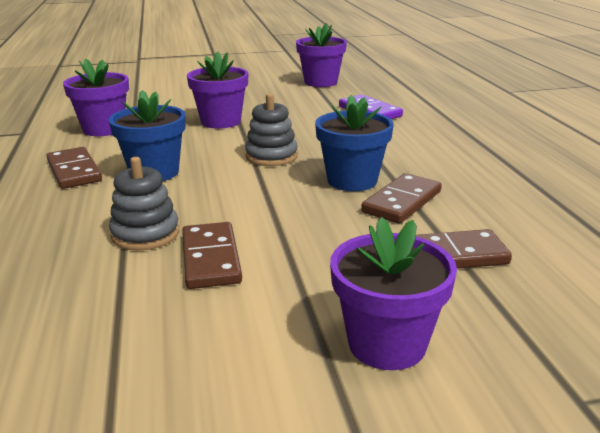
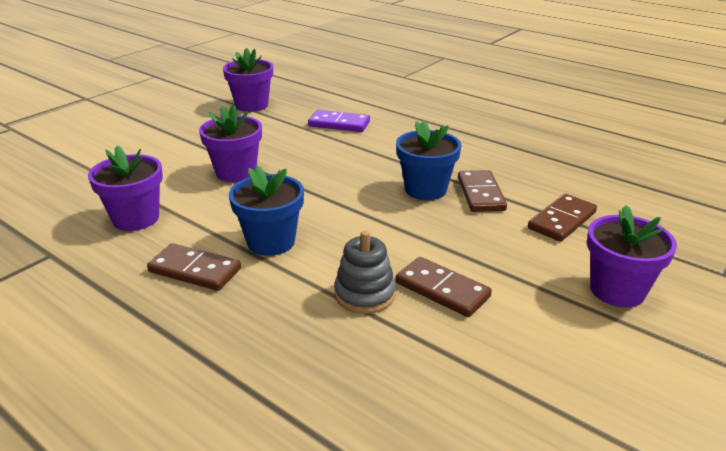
camera: 40 degrees left, 5 degrees up
(271, 156) = (336, 191): grey stacking toy -> none

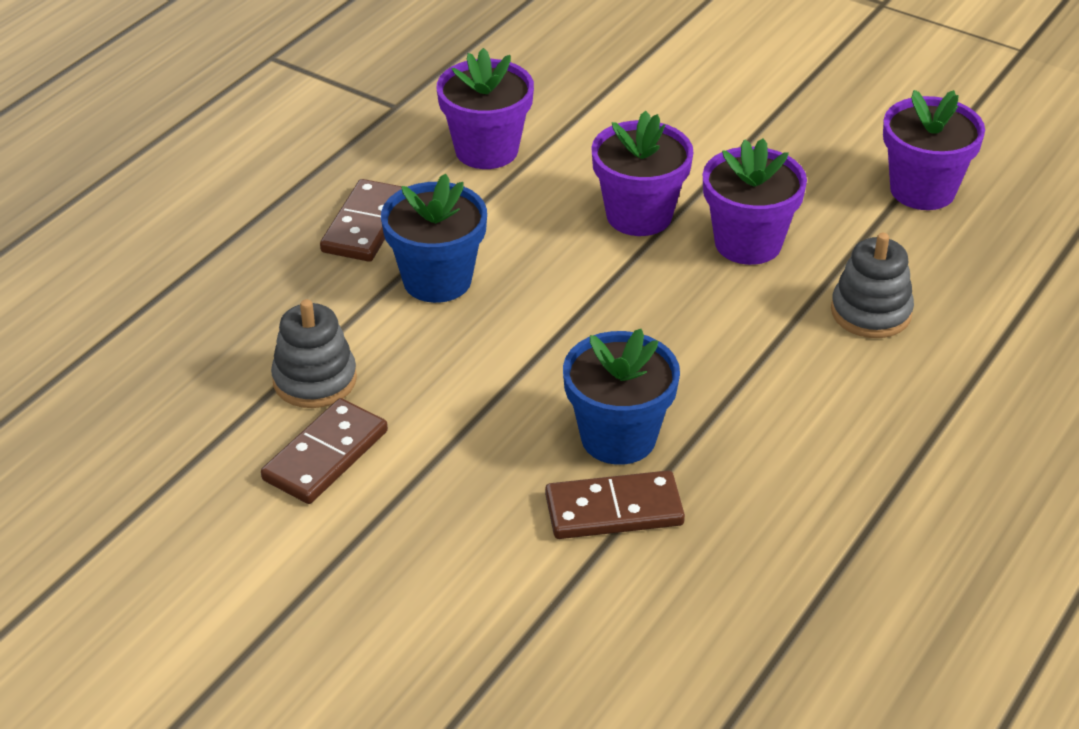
camera: 85 degrees right, 10 degrees up
(339, 124) = (871, 312): purple domino -> grey stacking toy
(561, 220) = (532, 615): brown domino -> none
(617, 290) = (324, 655): purple flower pot -> purple flower pot (748, 243)

